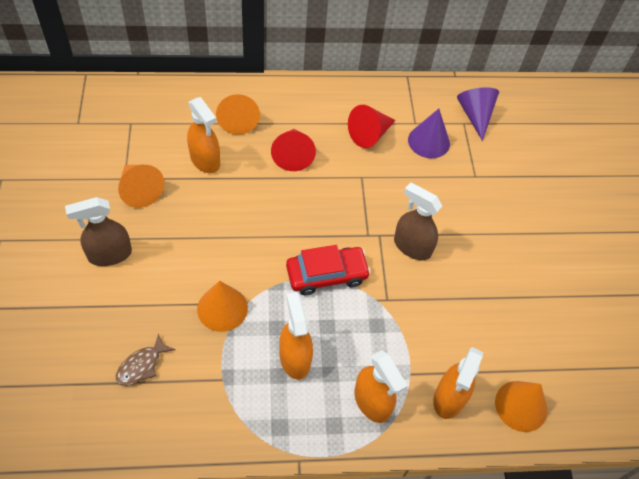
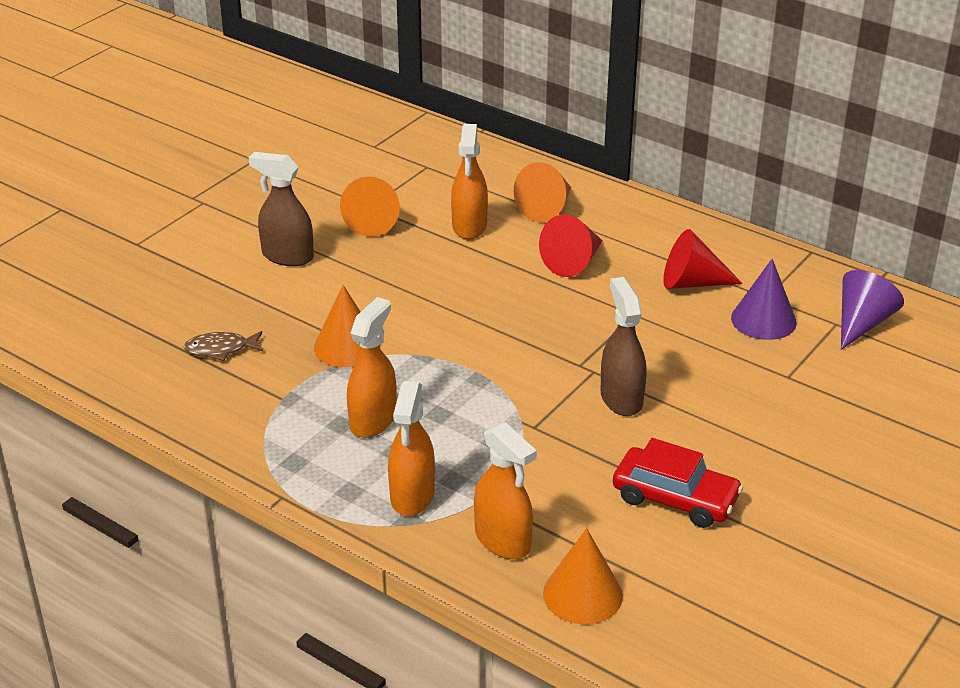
camera: 45 degrees right, 20 degrees down
(326, 275) = (490, 374): red car -> red car (675, 498)
(449, 398) = (503, 540): orange spray bottle -> orange spray bottle turned 105 degrees counterclockwise

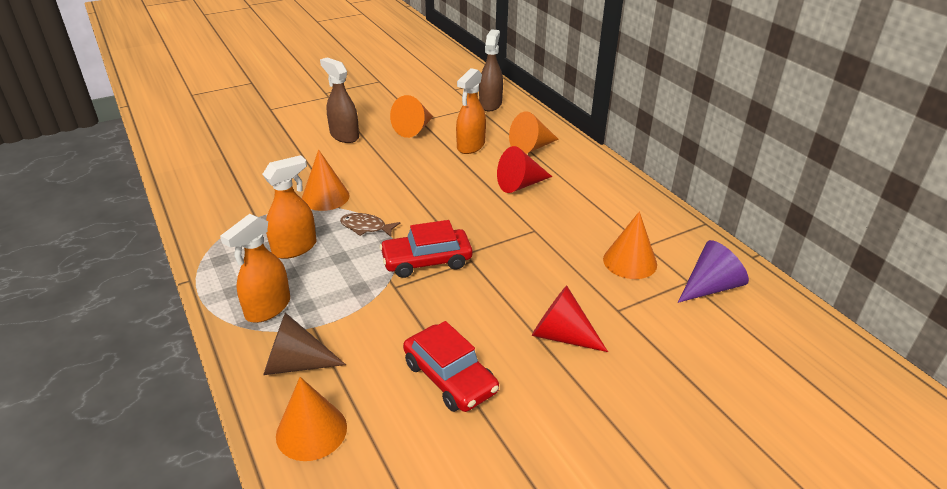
camera: 25 degrees right, 0 degrees up
(220, 349) = (251, 178): brown fish -> brown fish (366, 227)
(503, 540) = (295, 364): orange spray bottle -> brown cone
(544, 387) = (427, 261): none -> red car
(621, 398) = (474, 286): brown spray bottle -> brown spray bottle (490, 104)
(692, 282) = (594, 220): red cone -> red cone (561, 335)
(763, 320) = (630, 261): purple cone -> orange cone

